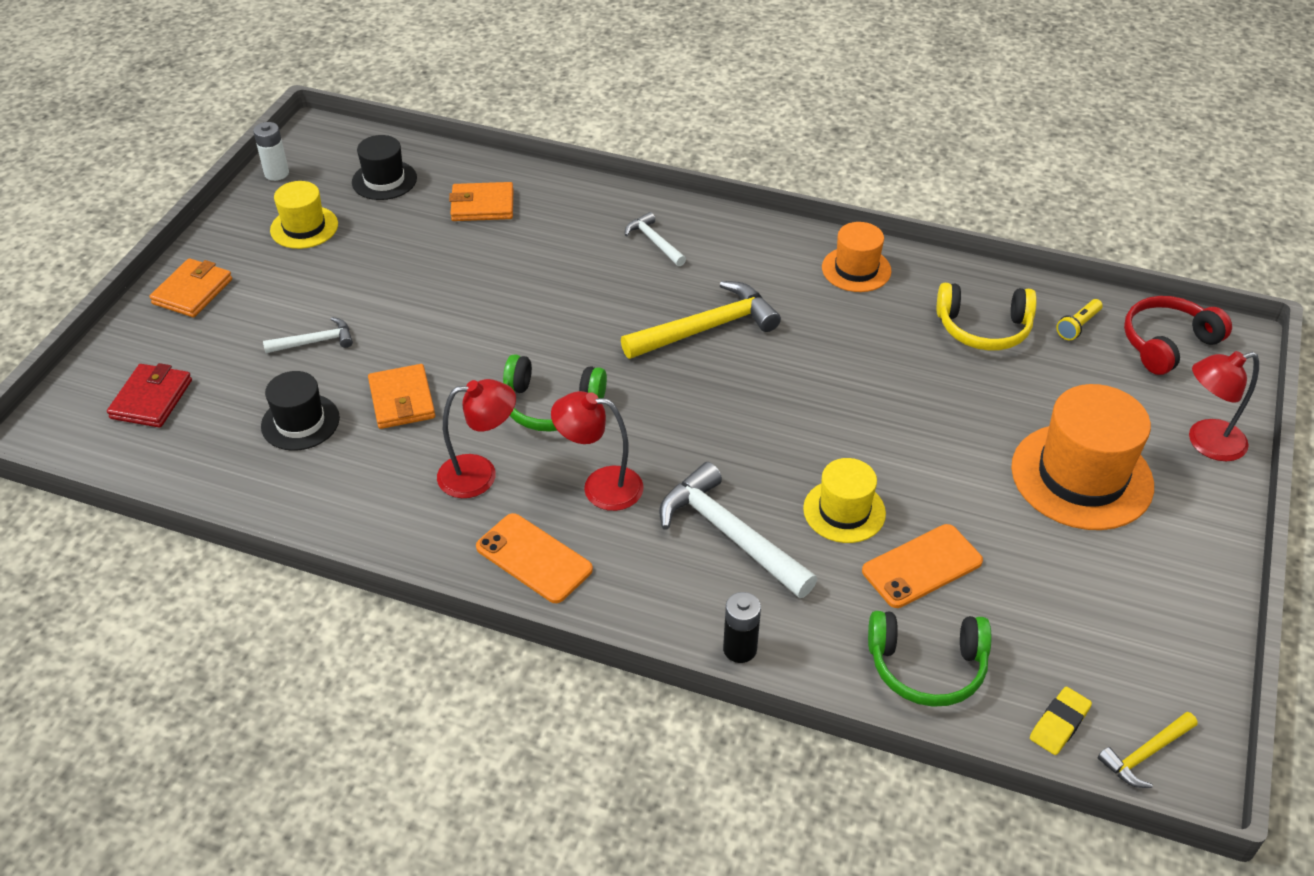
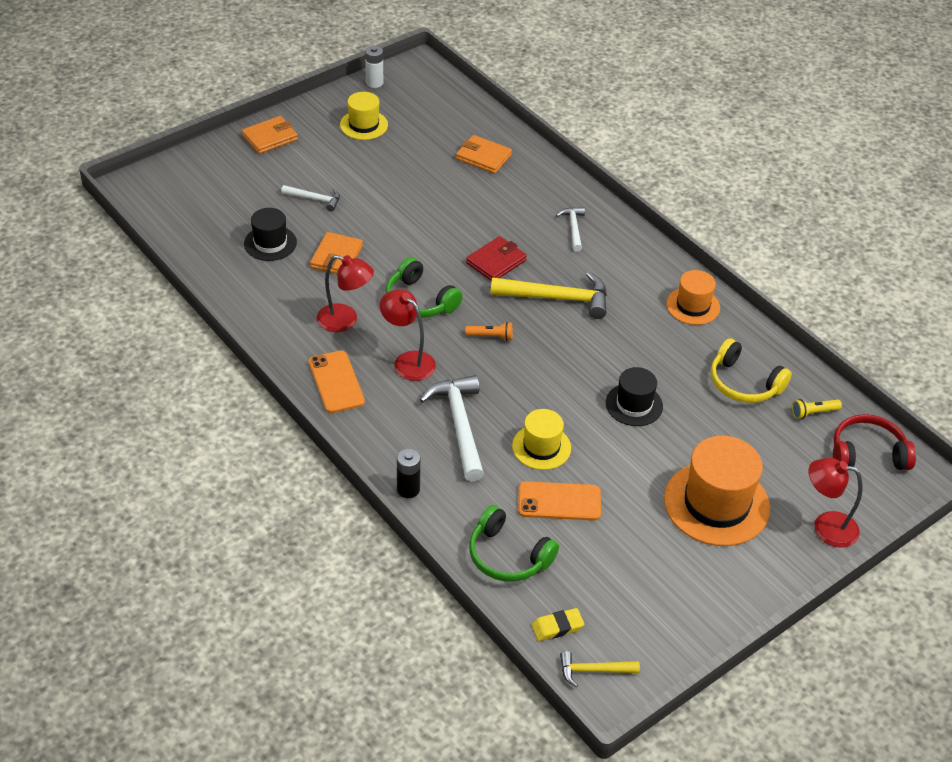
camera: 30 degrees right, 0 degrees up
(152, 399) = (201, 192): red wallet -> red wallet (496, 262)
(384, 180) = (436, 114): black hat -> black hat (634, 404)
(672, 408) = (491, 336): none -> orange flashlight

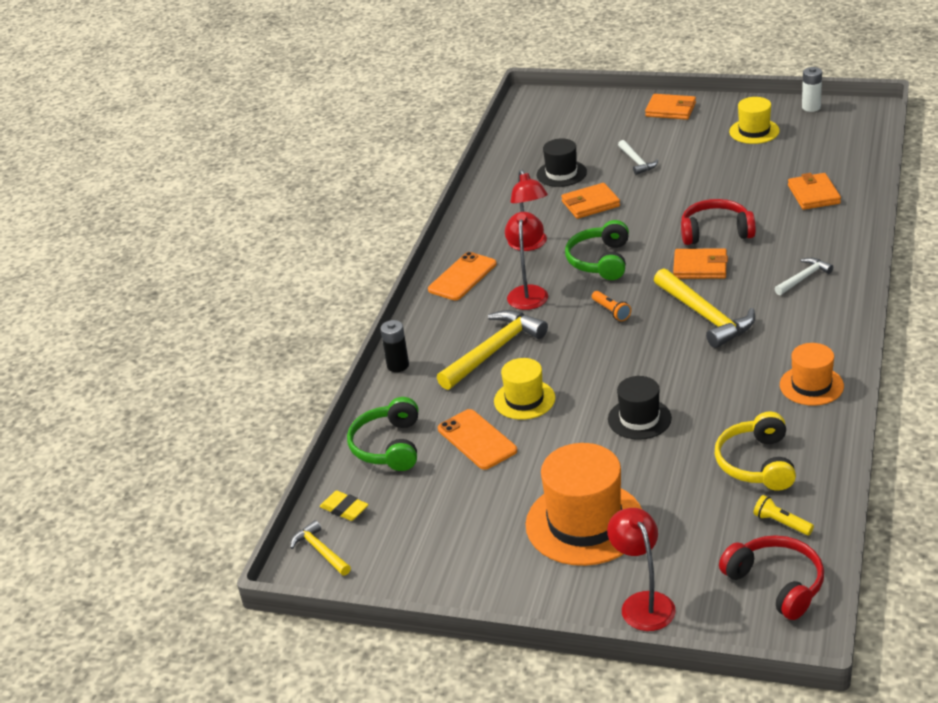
camera: 60 degrees right, 10 degrees down
(459, 425) = (494, 351): white hammer -> yellow hammer
(464, 226) = (715, 232): none -> red headphones
(496, 262) = (700, 267): red wallet -> orange wallet

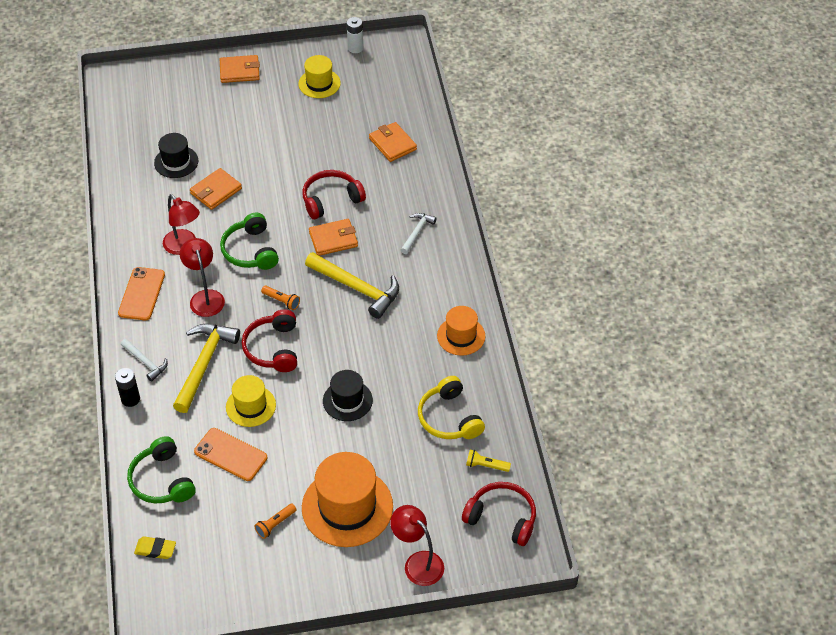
camera: 30 degrees left, 15 degrees up
(320, 551) = (156, 593): yellow hammer -> none
(491, 519) = (275, 524): none -> orange flashlight
(579, 352) = (273, 348): none -> red headphones
(636, 162) = (235, 136): white hammer -> white hammer (145, 362)

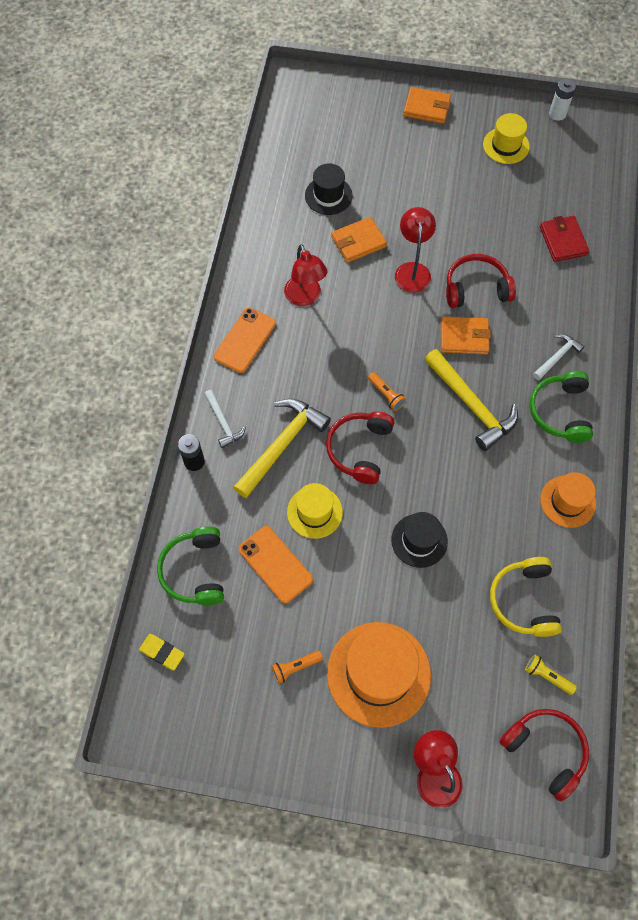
camera: 20 degrees right, 15 degrees up
(205, 297) = (308, 365): red lamp -> red lamp (412, 270)
(250, 250) = (372, 324): green headphones -> green headphones (560, 412)
(392, 144) = (563, 241): orange wallet -> red wallet

